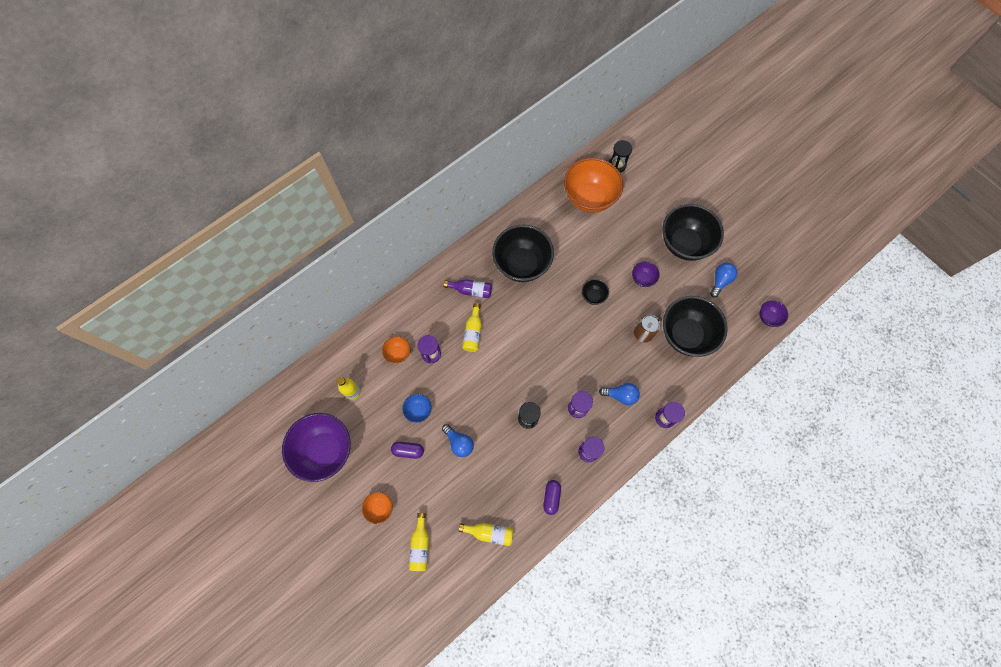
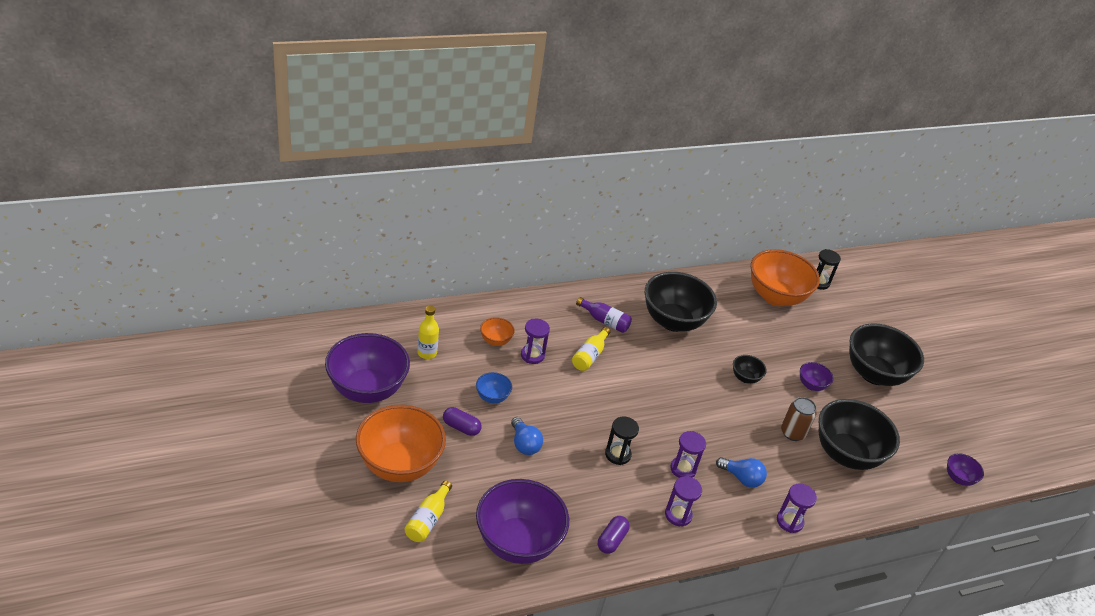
camera: 15 degrees right, 30 degrees down
(380, 508) = (399, 465): orange bowl -> orange bowl, size x2.22
(489, 533) = (518, 542): yellow bottle -> purple bowl
(720, 281) = (907, 422): blue light bulb -> none

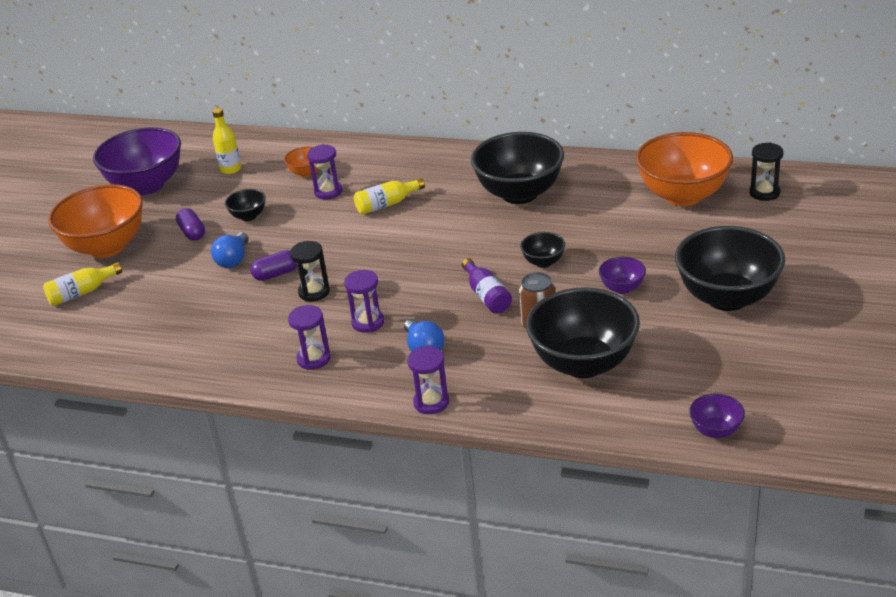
camera: 45 degrees right, 5 degrees down
(492, 397) = (248, 216): blue bowl -> black bowl
(518, 542) = (135, 333): purple bowl -> none
(604, 321) = (440, 178): purple bottle -> purple bottle (487, 295)
(611, 540) = (222, 358): purple capsule -> purple capsule (276, 274)

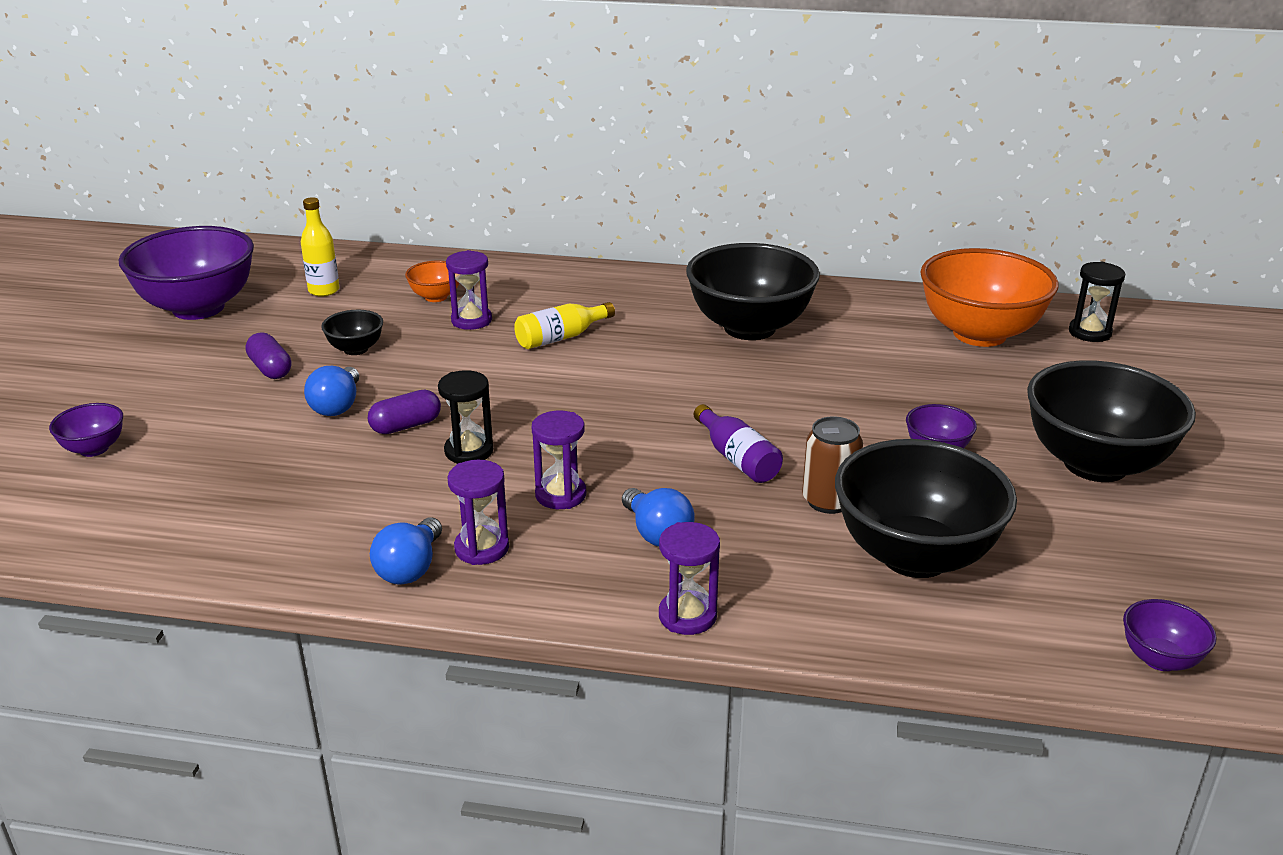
camera: 10 degrees left, 5 degrees down
(82, 293) = (94, 449): yellow bottle -> purple bowl
(107, 247) = (136, 386): orange bowl -> none
(269, 372) = (410, 568): none -> blue light bulb
(543, 262) = (809, 414): black bowl -> none

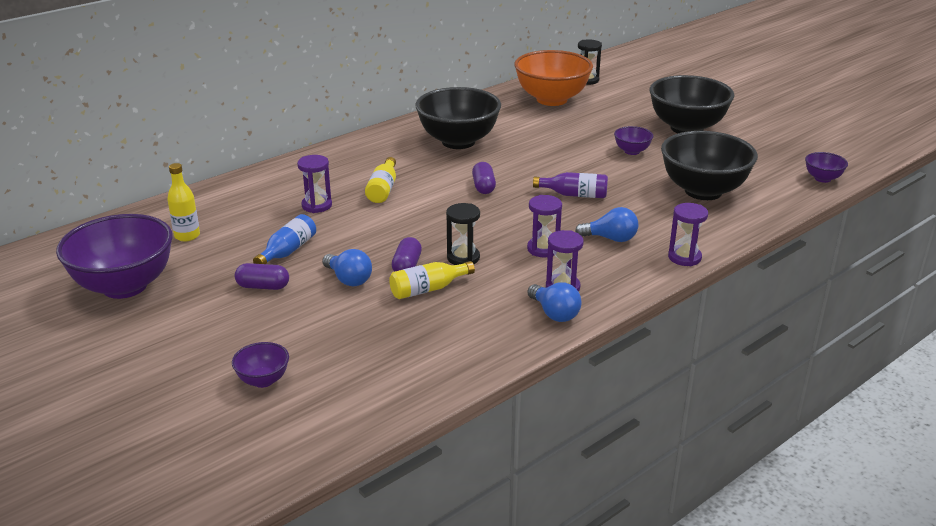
camera: 50 degrees left, 0 degrees up
(355, 349) = (287, 251): black bowl -> blue bottle
(370, 460) = (428, 289): none -> yellow bottle
(436, 297) = (266, 205): orange bowl -> none
(660, 391) = (483, 187): none -> purple capsule
(828, 501) = (638, 190): brown can -> none

